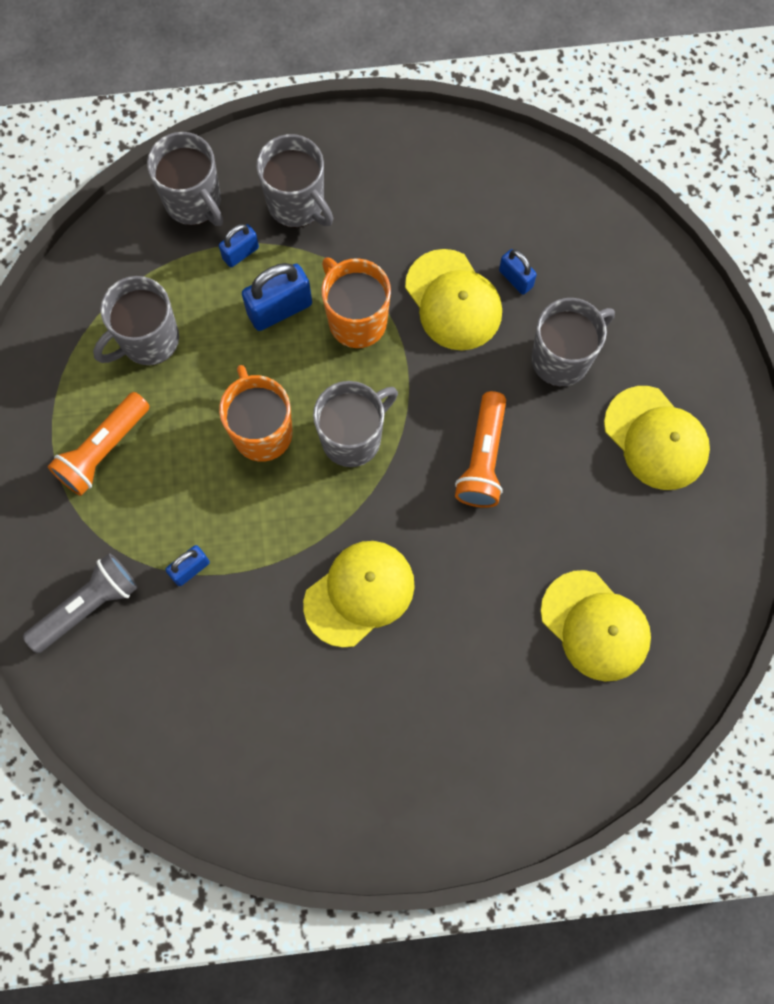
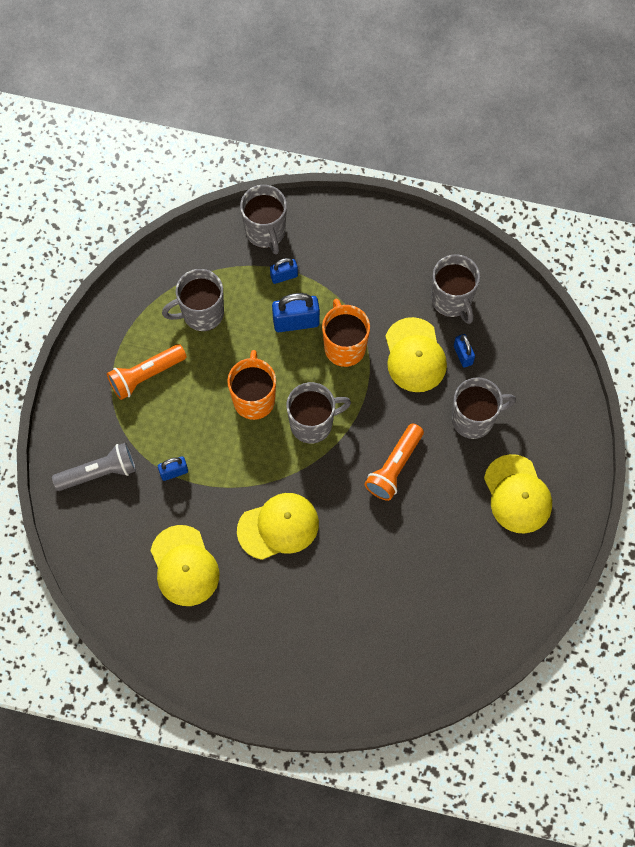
camera: 20 degrees right, 5 degrees down
(297, 204) = (334, 256): grey mug -> grey mug (452, 300)
(595, 626) = (427, 603): yellow cap -> yellow cap (184, 566)

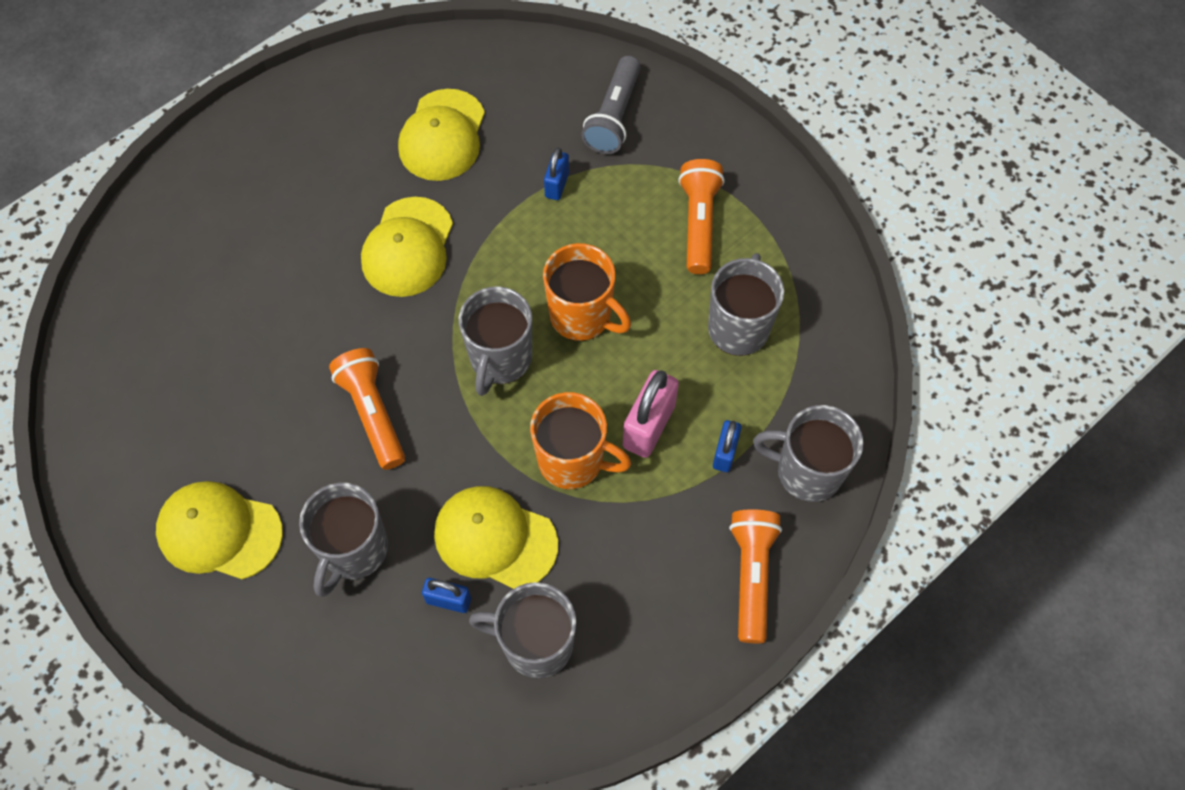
camera: 125 degrees right, 5 degrees down
(184, 566) = (442, 135): yellow cap -> yellow cap turned 90 degrees counterclockwise
(296, 322) = (649, 426): blue padlock -> pink padlock
(342, 225) = (751, 576): none -> orange flashlight

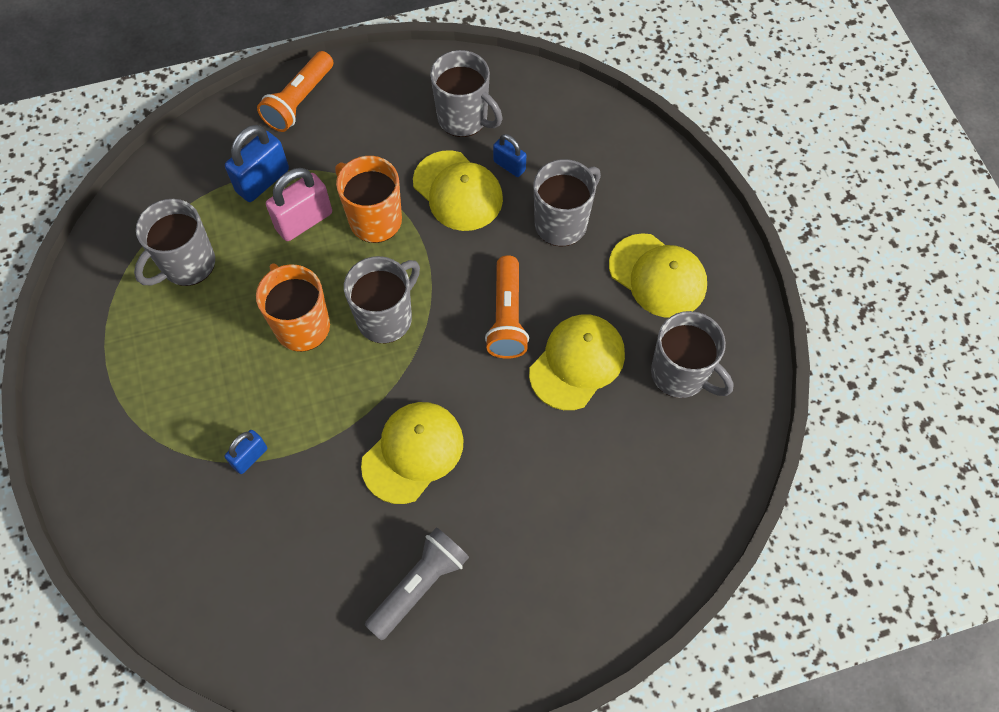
camera: 155 degrees left, 0 degrees up
(442, 135) = (324, 561): yellow cap -> yellow cap (577, 363)
(614, 116) = (154, 508): grey flashlight -> grey flashlight (419, 586)
(698, 223) = (155, 365): orange flashlight -> none
(725, 453) = (263, 181): blue padlock -> blue padlock, size x1.69
(806, 472) = (216, 146): grey mug -> grey mug (681, 374)

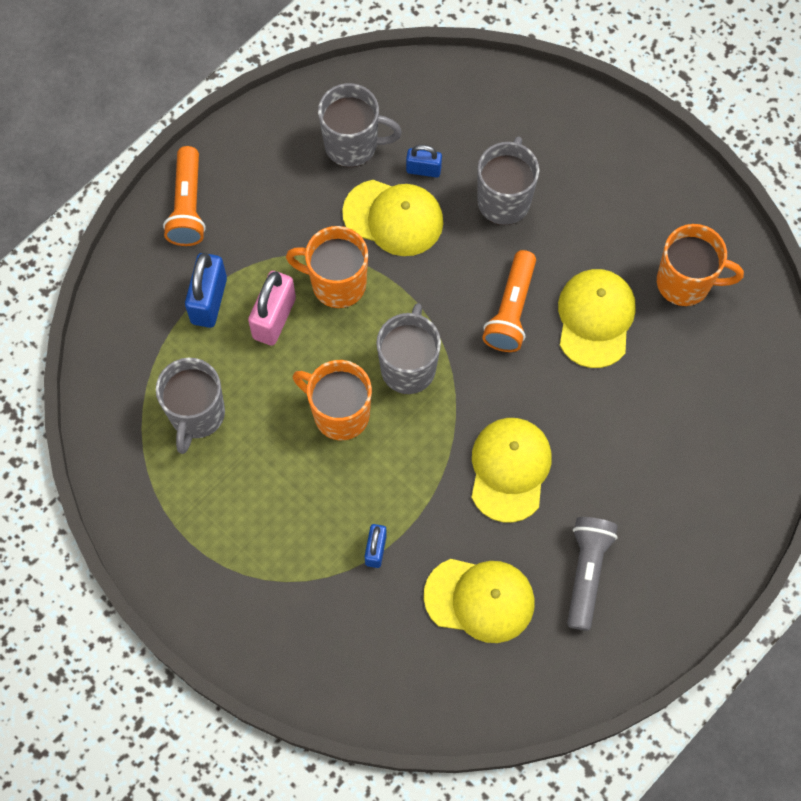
camera: 30 degrees left, 5 degrees up
(507, 316) = (511, 310): orange flashlight -> orange flashlight turned 45 degrees clockwise
(658, 276) = (614, 205): yellow cap -> yellow cap (480, 599)
(681, 374) = (685, 282): grey mug -> orange mug

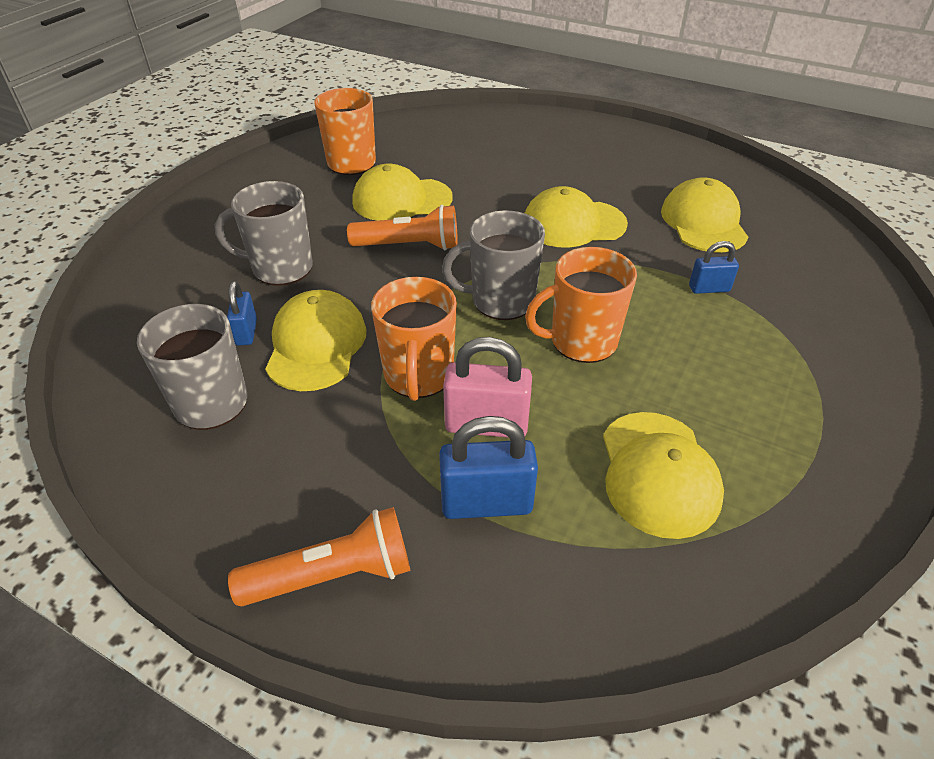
camera: 105 degrees left, 25 degrees down
(197, 415) = (658, 473): grey mug -> yellow cap
(339, 413) = (581, 342): orange mug -> orange mug turned 60 degrees clockwise
(586, 573) = (637, 176): grey flashlight -> none

